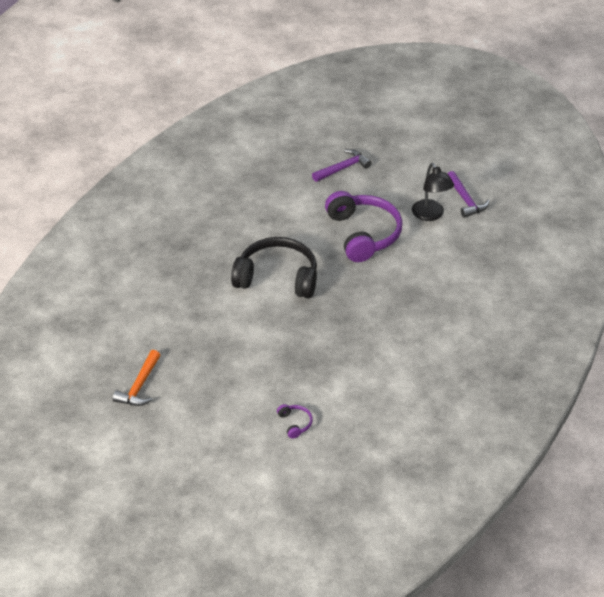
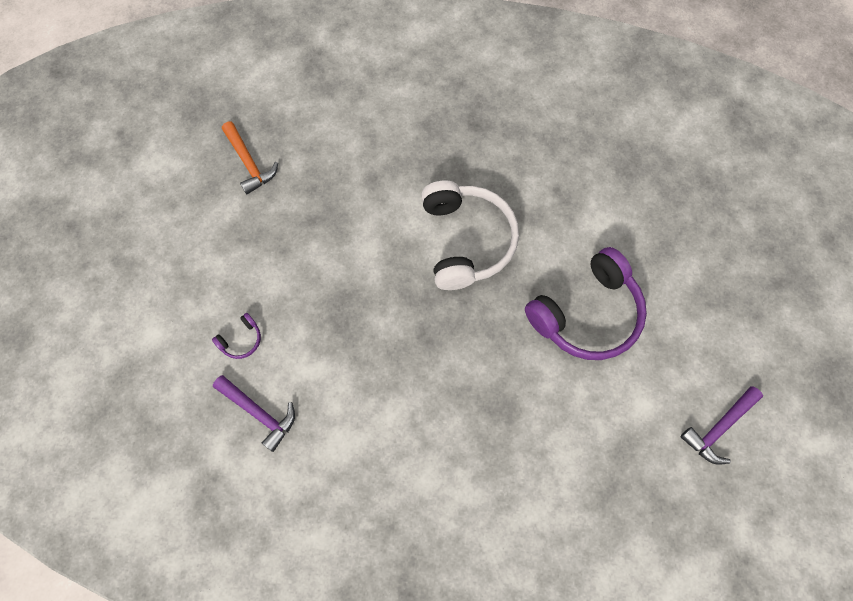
camera: 70 degrees right, 25 degrees up
(139, 386) = (249, 163): orange hammer -> orange hammer turned 120 degrees counterclockwise
(277, 278) = (466, 241): black headphones -> white headphones
(343, 168) = (699, 249): purple hammer -> purple hammer (259, 413)
(430, 215) = (664, 389): black lamp -> none

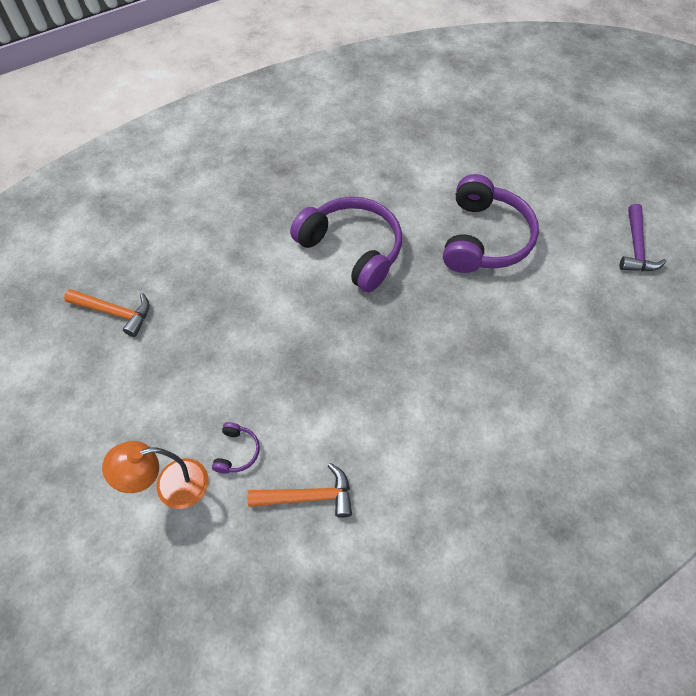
camera: 40 degrees left, 10 degrees down
(180, 329) = (170, 486): none -> orange lamp
(259, 413) = (308, 496): purple hammer -> orange hammer
(466, 241) = (352, 250): white headphones -> purple headphones

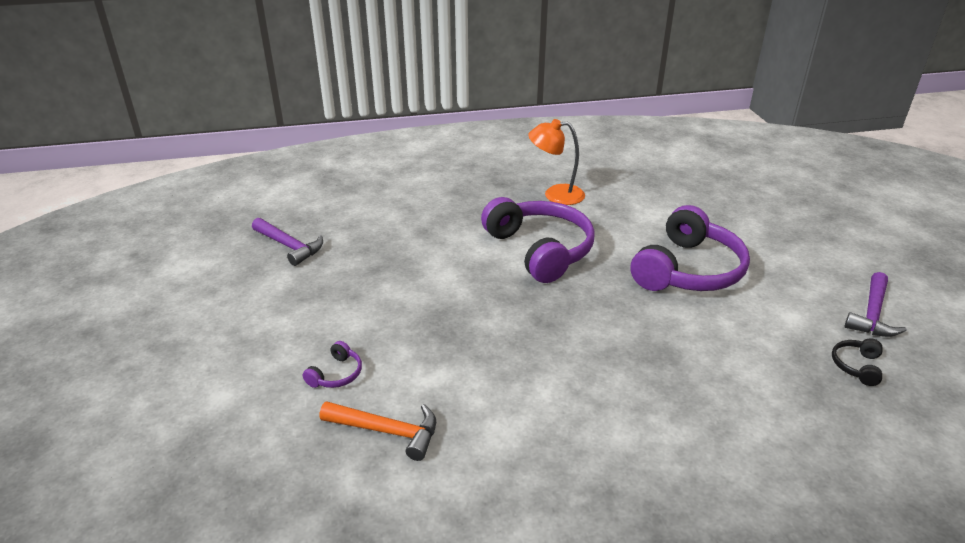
camera: 20 degrees right, 25 degrees down
(115, 312) = (289, 246): orange hammer -> purple hammer
(170, 486) = (255, 383): orange lamp -> orange lamp (555, 195)
(637, 308) = (856, 366): none -> black headphones

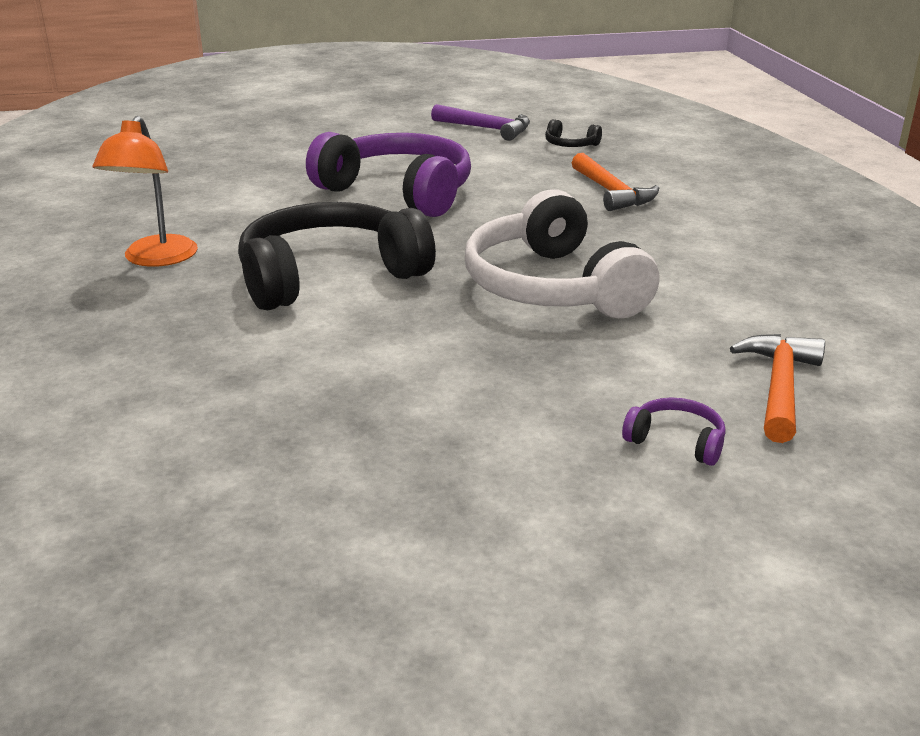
camera: 90 degrees left, 5 degrees down
(289, 246) = (242, 554): purple hammer -> none
(533, 338) = (552, 287): none -> white headphones
(540, 250) = (329, 276): purple headphones -> black headphones
(732, 383) = (611, 192): none -> orange hammer

